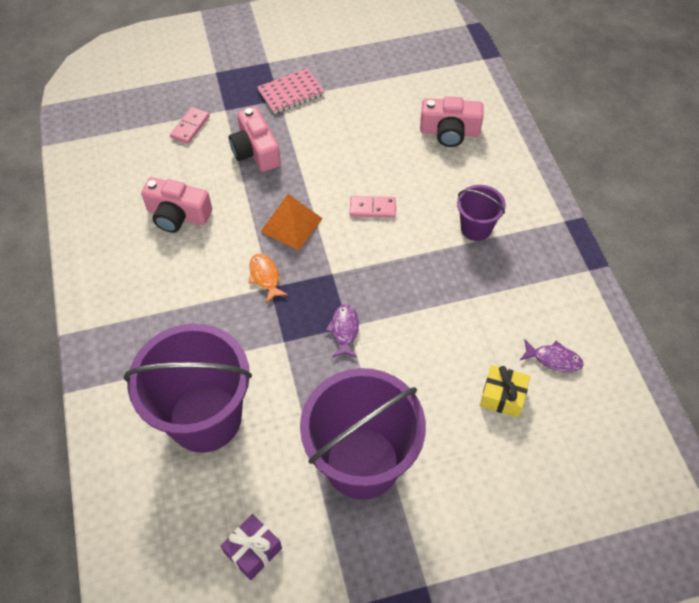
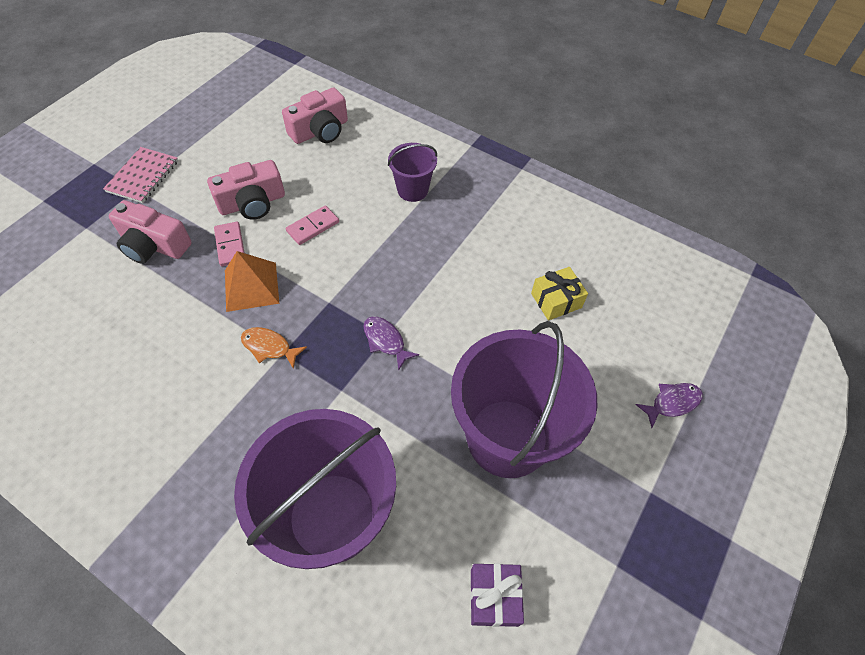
camera: 45 degrees left, 0 degrees up
(178, 215) = (123, 352): pink camera -> pink camera (252, 203)
(190, 127) = (60, 264): pink domino -> pink domino (230, 245)
(553, 359) = (562, 247): purple fish -> purple fish (672, 403)

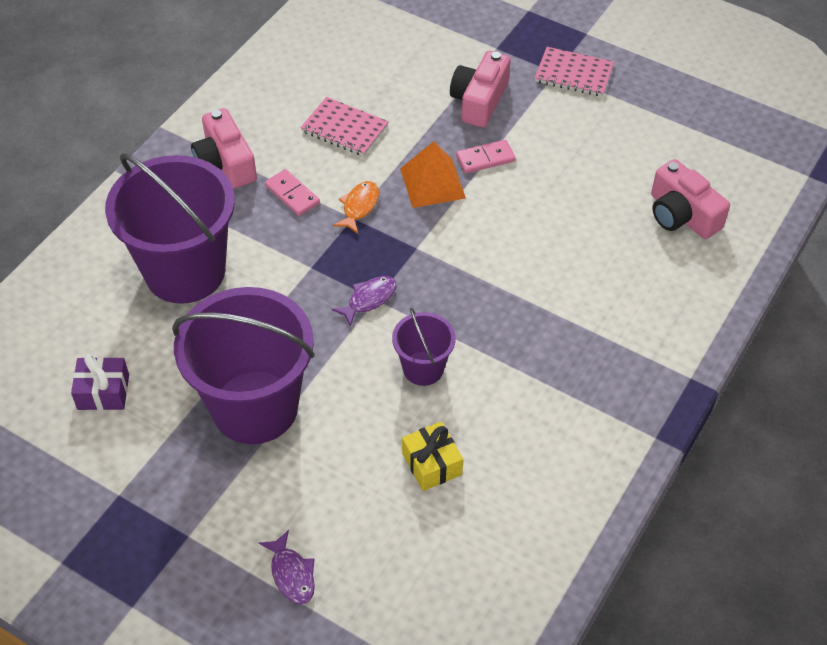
camera: 90 degrees right, 5 degrees down
(157, 359) = (344, 129): none -> pink notebook
(252, 203) = (548, 168): pink camera -> pink camera (225, 163)
(313, 227) = (520, 224): pink domino -> pink domino (292, 194)
(412, 190) = (593, 315): purple bucket -> purple bucket (423, 368)

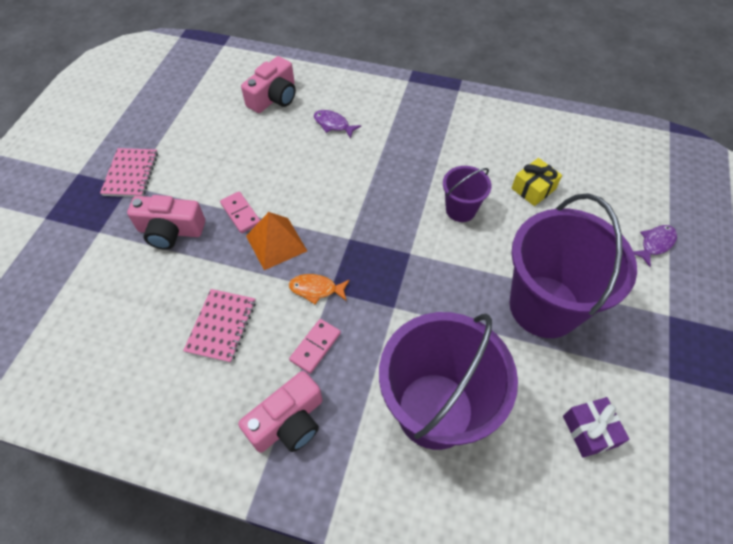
camera: 105 degrees left, 5 degrees up
(369, 299) = (412, 257): purple fish -> purple fish (333, 124)

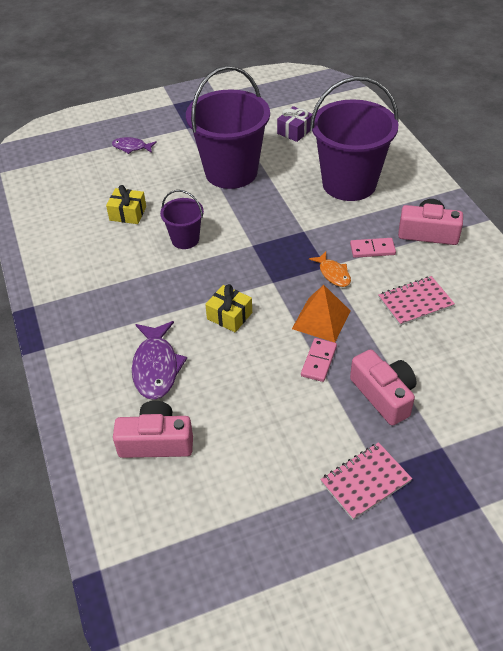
camera: 125 degrees left, 10 degrees down
(333, 124) = (156, 367): purple fish -> purple fish, size x1.70
(340, 188) = (229, 316): none -> yellow gift

